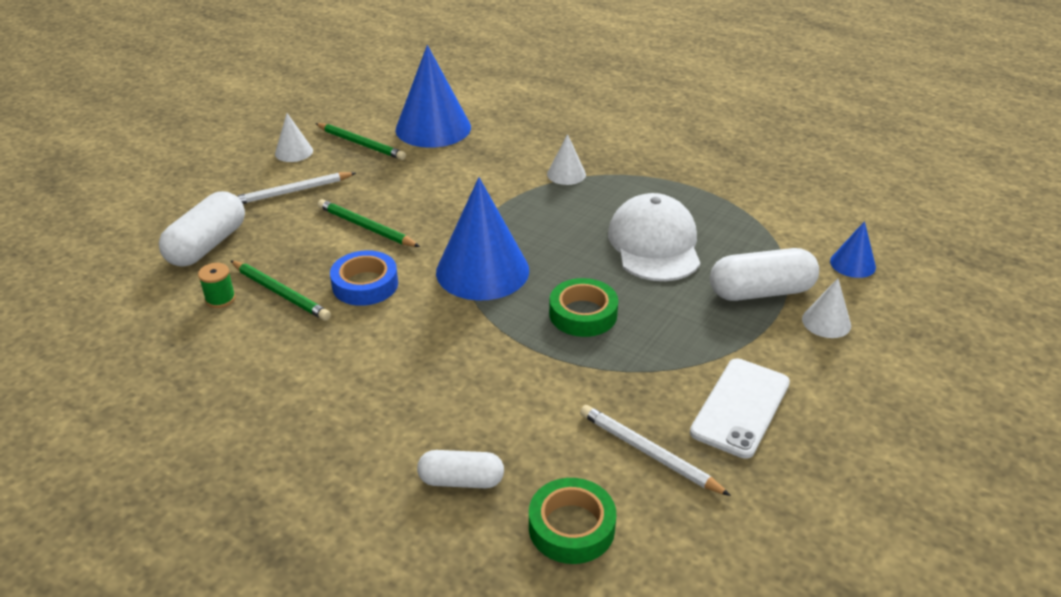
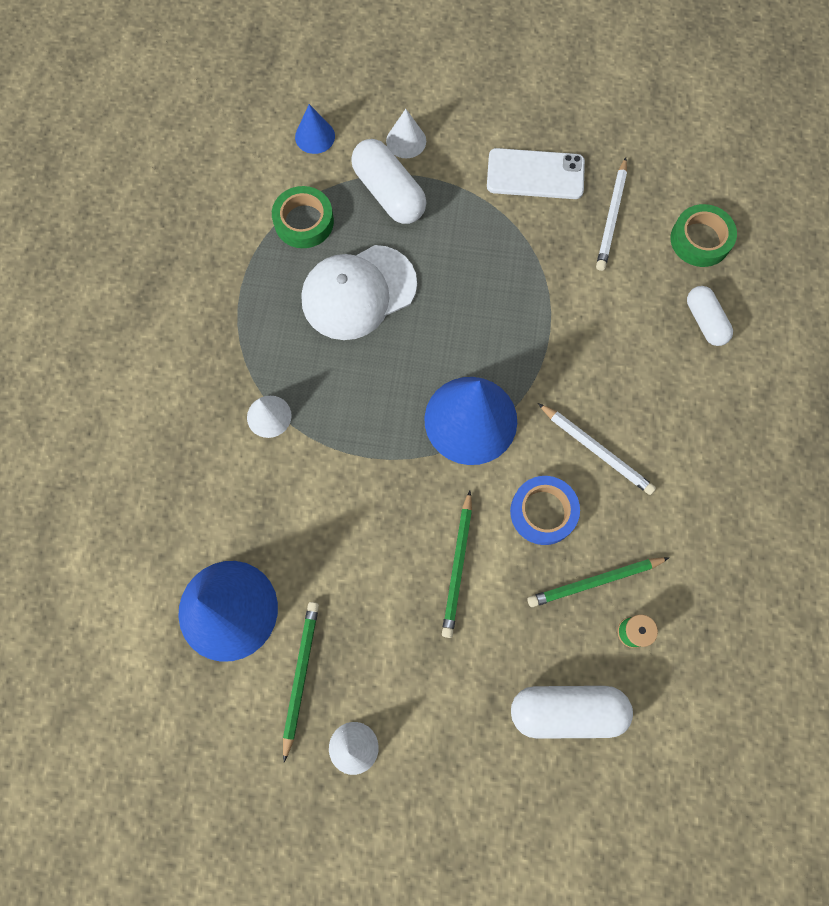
camera: 115 degrees left, 35 degrees up
(280, 293) = (594, 582): green pencil -> green pencil turned 120 degrees counterclockwise
(292, 191) = (433, 689): white pencil -> white pencil (596, 450)
(583, 314) = (487, 313): green tape -> green tape (304, 221)

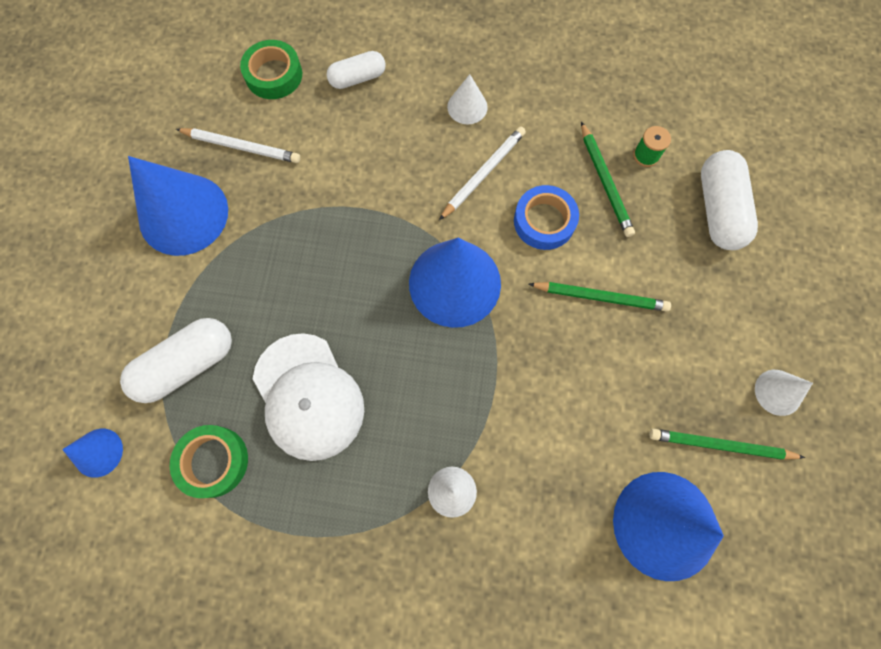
camera: 90 degrees left, 0 degrees up
(406, 141) = (121, 346): white cone -> white cone (467, 107)
(535, 174) = (183, 214): white phone -> blue cone

